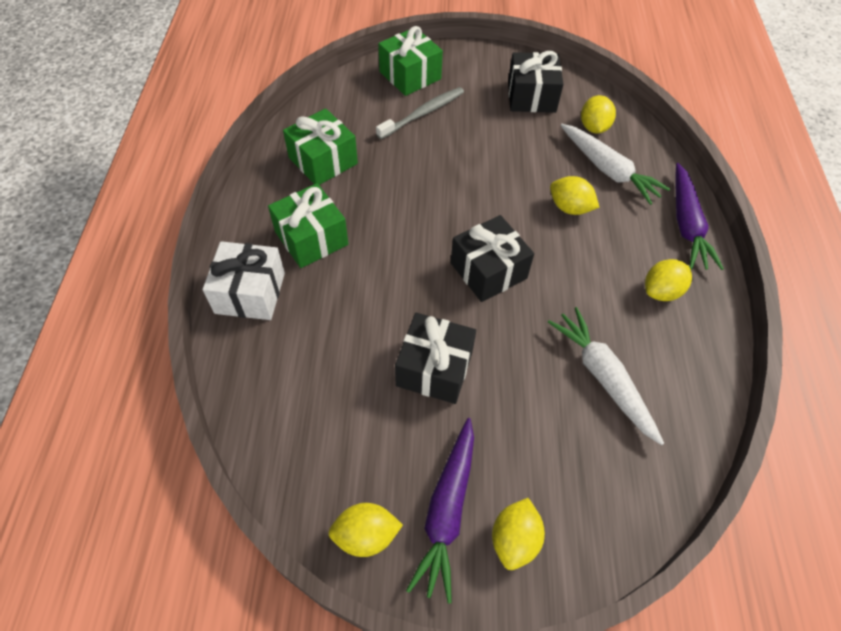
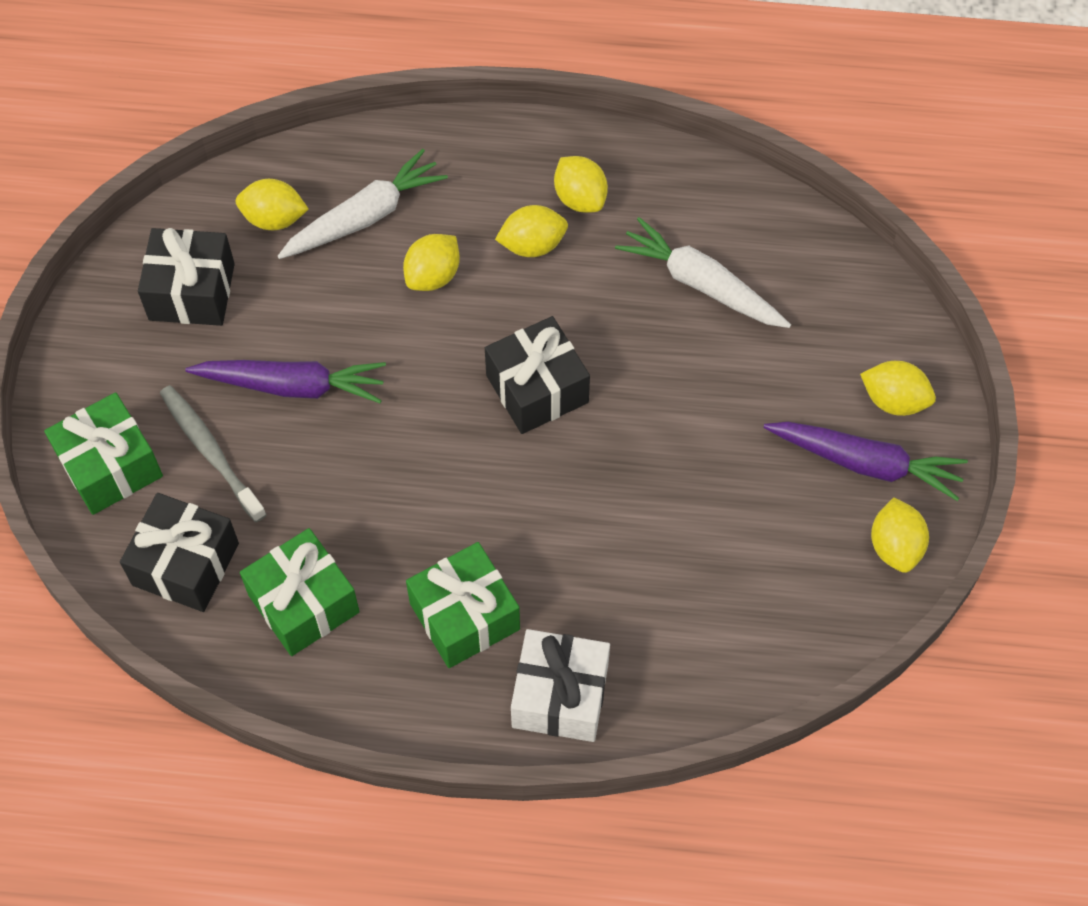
camera: 85 degrees left, 5 degrees up
(434, 368) = (686, 464): black gift -> black gift (185, 564)
(603, 377) = (701, 284): white carrot -> white carrot turned 60 degrees clockwise
(610, 263) = (532, 245): none -> yellow lemon
(686, 224) = (473, 146): purple carrot -> purple carrot (292, 386)

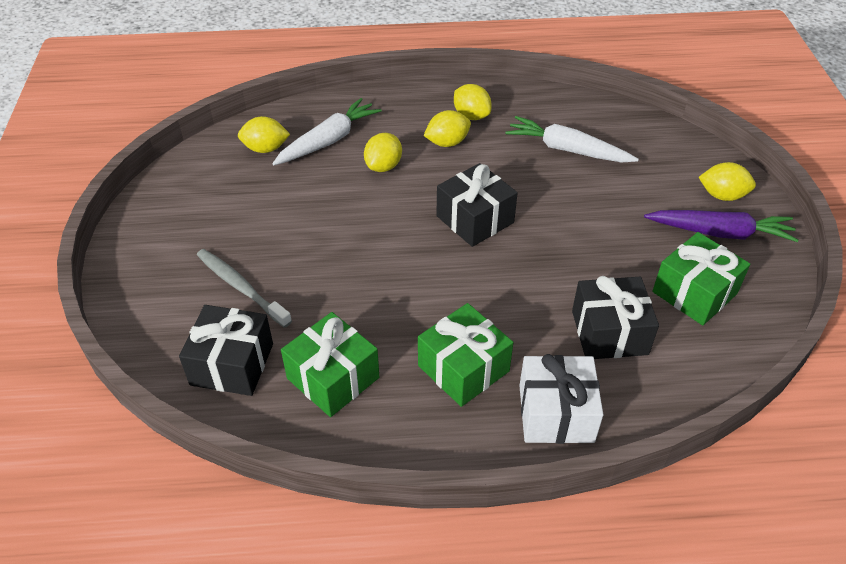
camera: 10 degrees left, 15 degrees down
(110, 466) = (163, 307): green gift -> green gift (694, 293)
(192, 291) = (212, 194): black gift -> black gift (609, 332)
(292, 386) = (296, 239): purple carrot -> none
(895, 546) = (764, 279): yellow lemon -> none

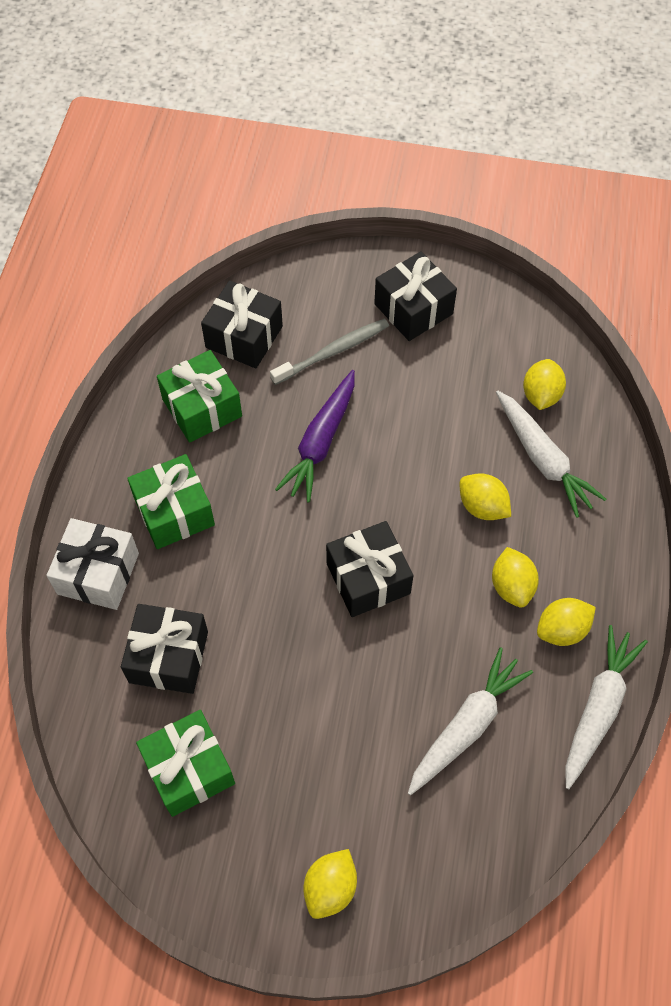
camera: 105 degrees right, 15 degrees up
(180, 239) = (413, 309): none -> black gift
(521, 95) = (598, 708): none -> white carrot
(720, 233) = (268, 848): purple carrot -> purple carrot (321, 442)

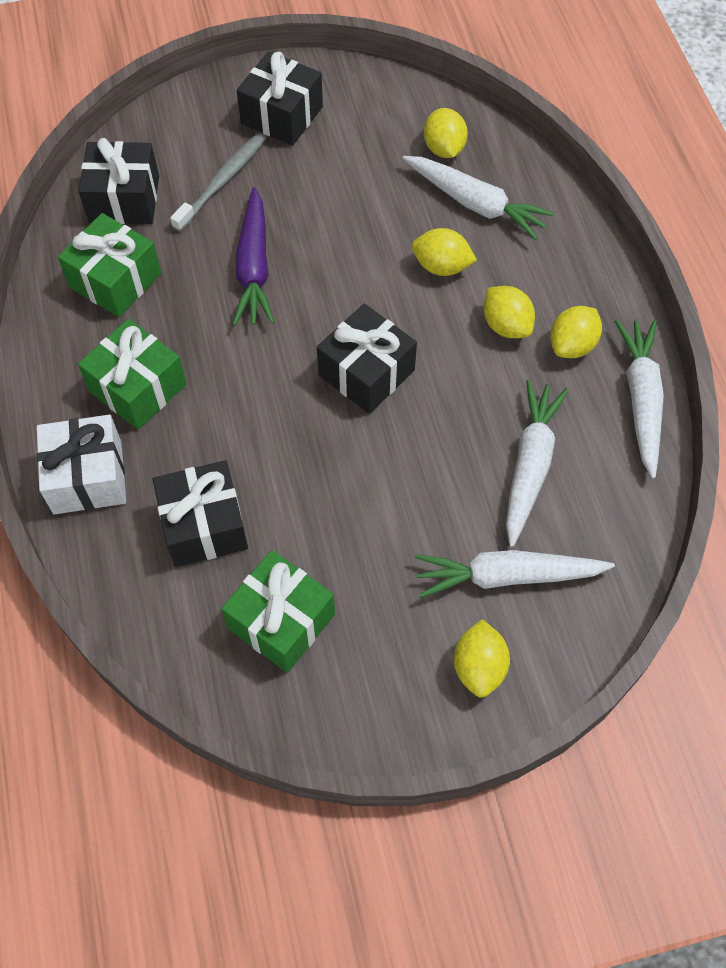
camera: 25 degrees left, 0 degrees up
(395, 818) = (507, 576): none -> white carrot

